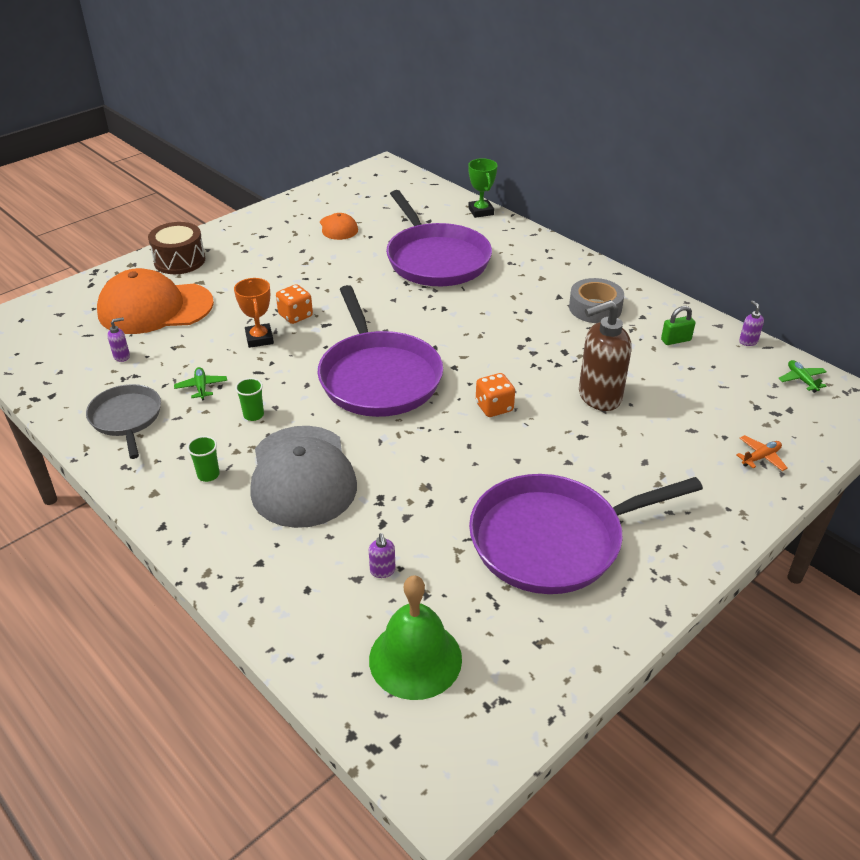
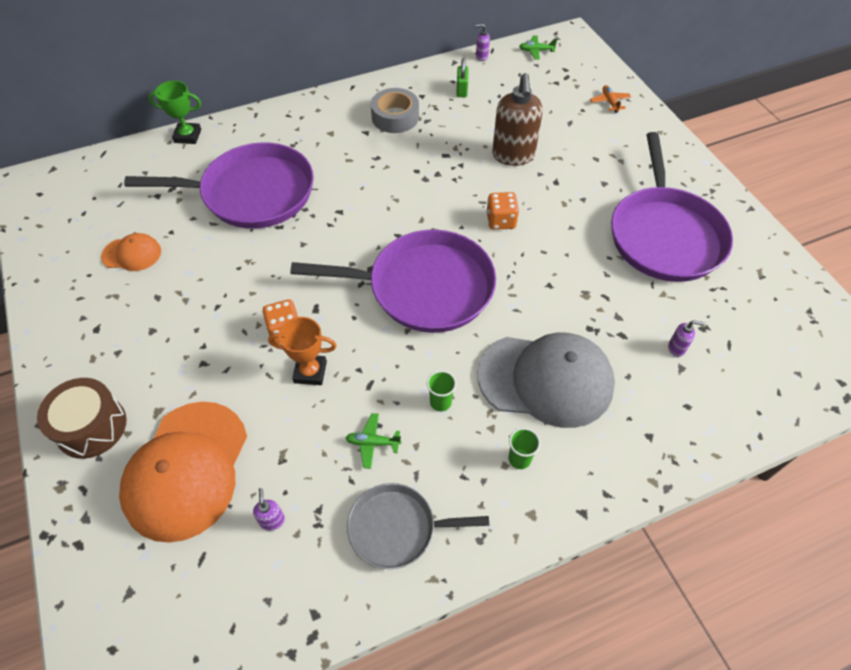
camera: 70 degrees left, 15 degrees up
(415, 659) = (769, 351): green bell -> none

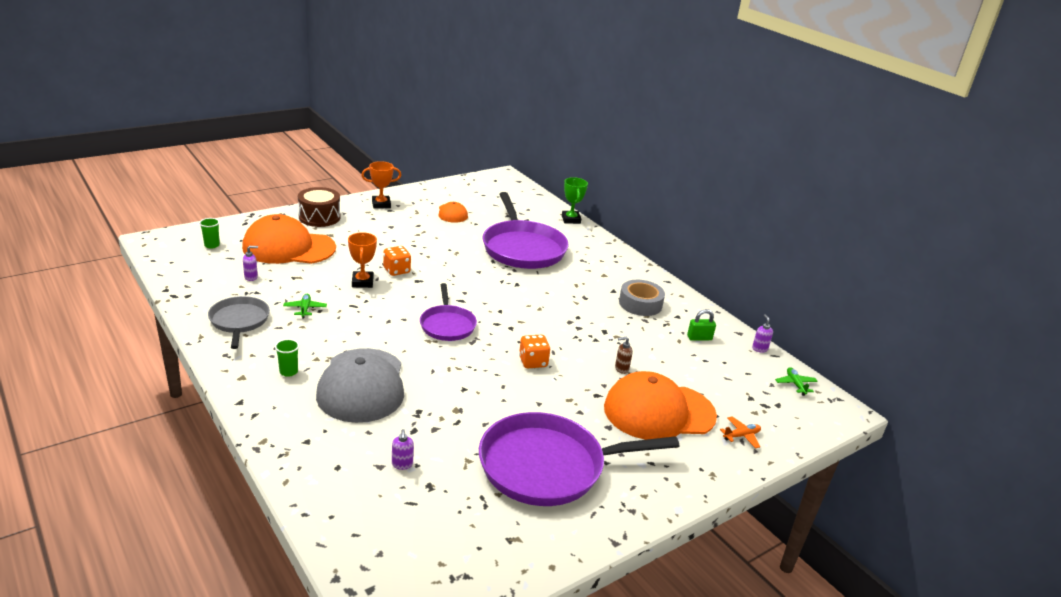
camera: 75 degrees right, 25 degrees down
(73, 339) = (381, 204): none -> orange trophy
(424, 287) = (447, 325): purple pan -> purple pan, size x0.56
(440, 402) = (339, 335): green cup -> green cup (212, 245)
(513, 156) = (621, 369): brown soap dispenser -> brown soap dispenser, size x0.41
(579, 144) = (659, 411): none -> orange cap

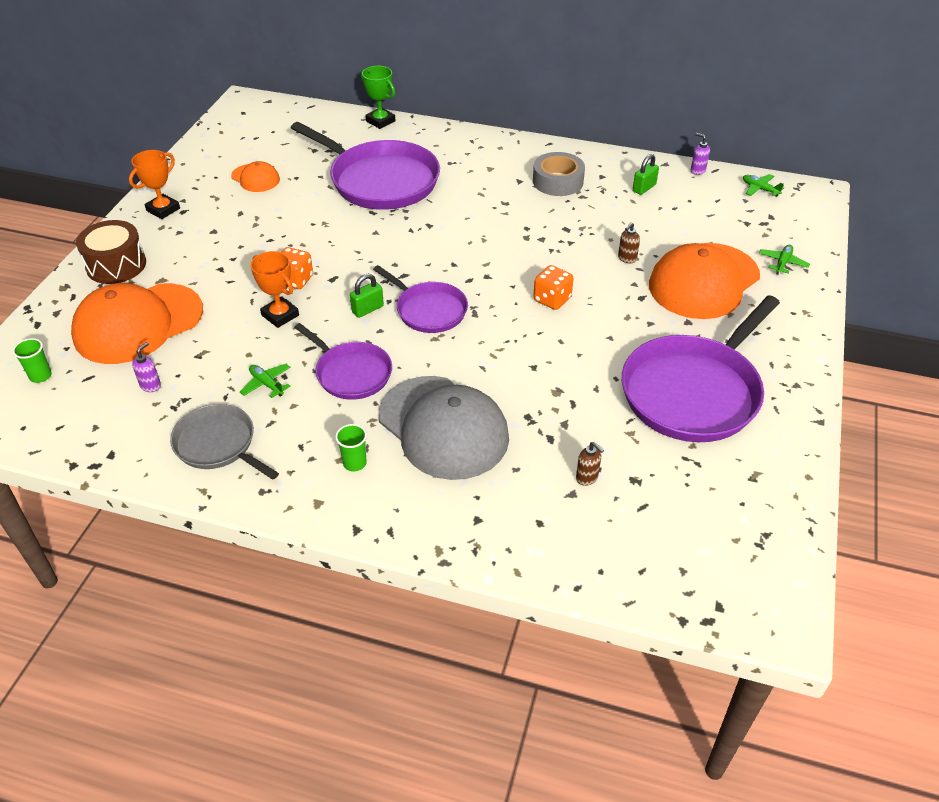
camera: 35 degrees left, 15 degrees up
(355, 330) = (351, 373): none -> purple pan
(402, 464) = (587, 478): purple soap dispenser -> brown soap dispenser
(413, 305) = (367, 309): none -> green padlock
(741, 436) = (782, 263): orange plane -> green plane

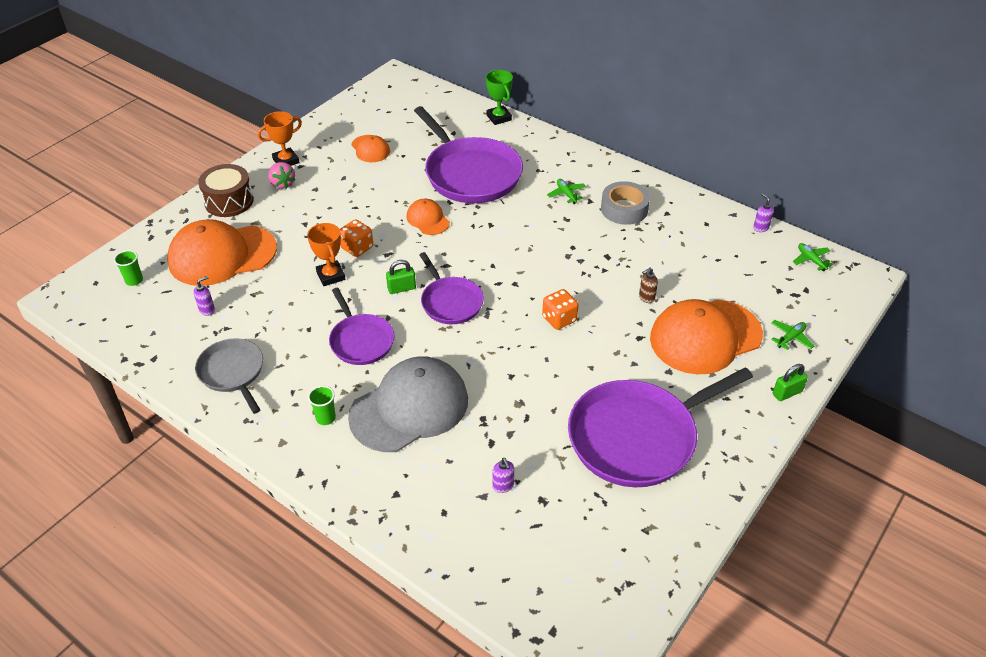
camera: 20 degrees right, 0 degrees up
(171, 234) = (282, 184): none -> pink strawberry
(266, 384) = (292, 332): green plane -> green plane (566, 194)
(358, 234) = (428, 219): none -> orange cap
(443, 427) = (409, 408): grey cap -> grey cap turned 105 degrees counterclockwise
(587, 478) = (503, 486): brown soap dispenser -> purple soap dispenser
(644, 188) = (700, 233): green padlock -> green padlock (787, 393)

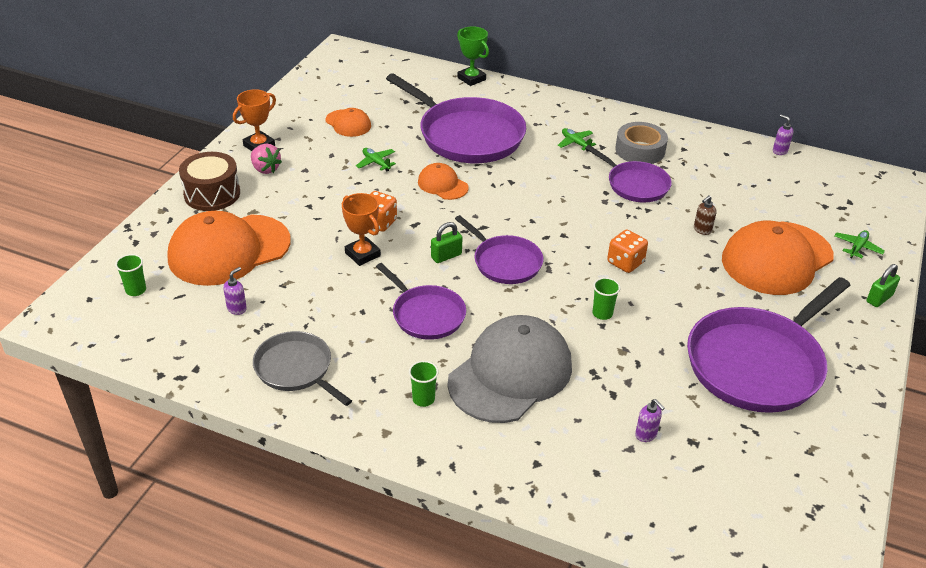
camera: 15 degrees left, 5 degrees down
(516, 365) = (602, 313): none -> green cup
(603, 243) = (635, 185): none -> purple pan
(811, 260) = (840, 174): green plane -> green plane (376, 163)

